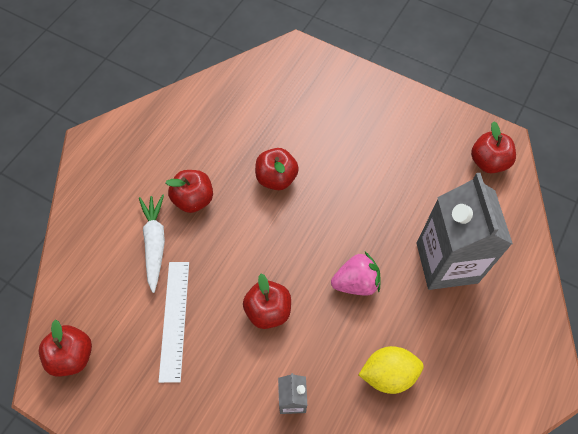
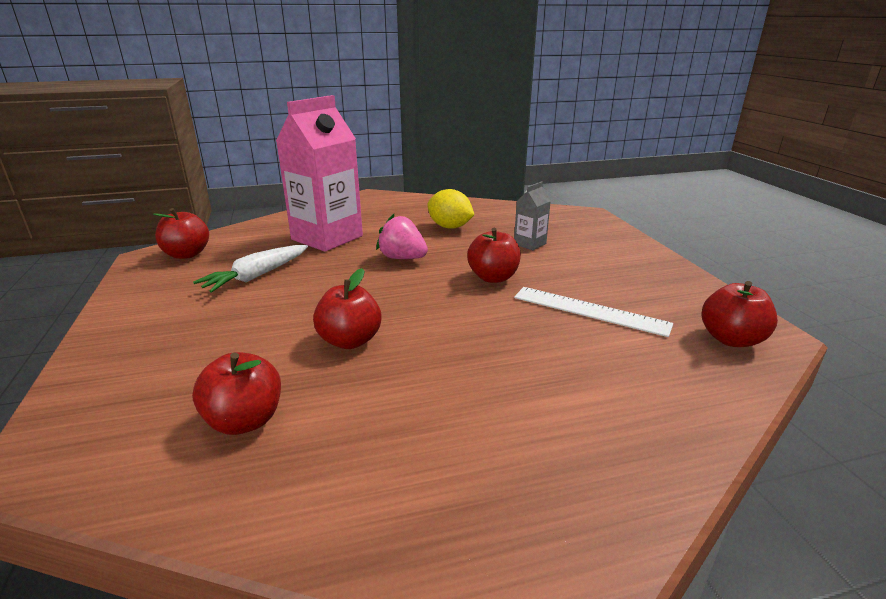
camera: 135 degrees left, 35 degrees down
(155, 243) = (560, 369): white carrot -> white carrot (256, 276)
(174, 319) = (589, 311): white ruler -> white ruler turned 75 degrees clockwise
(193, 199) = (466, 378): red apple -> red apple (245, 420)
(446, 262) = (327, 238): grey carton -> pink carton

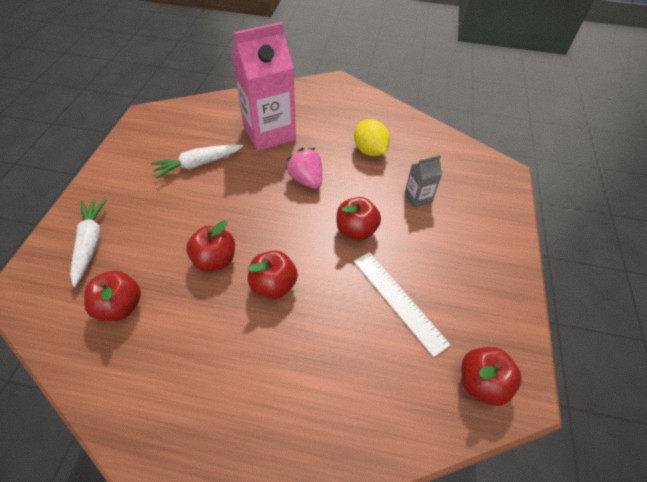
camera: 25 degrees right, 25 degrees up
(145, 377) = (90, 243): none -> white carrot
(187, 254) = (169, 121): red apple -> red apple (273, 285)

